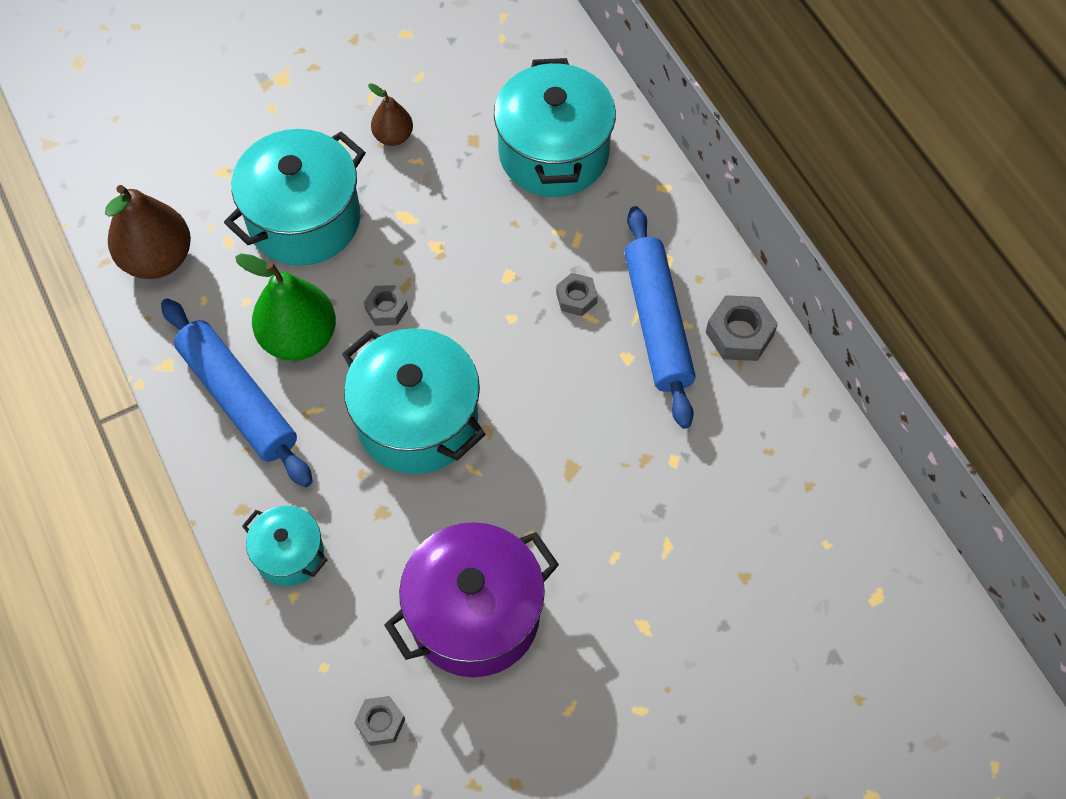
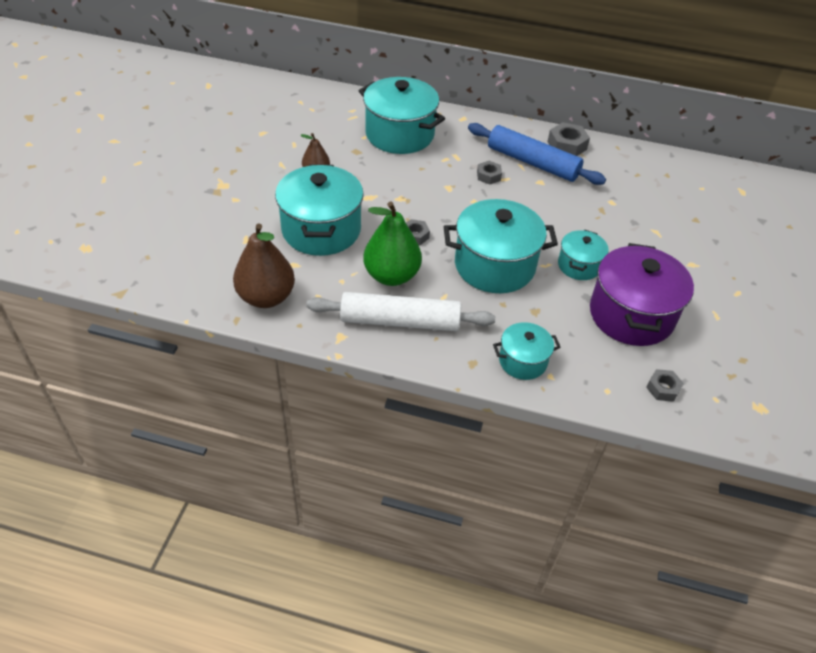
camera: 50 degrees left, 15 degrees down
(238, 398) = (400, 321): blue rolling pin -> white rolling pin
(508, 504) = (579, 265): none -> turquoise pot

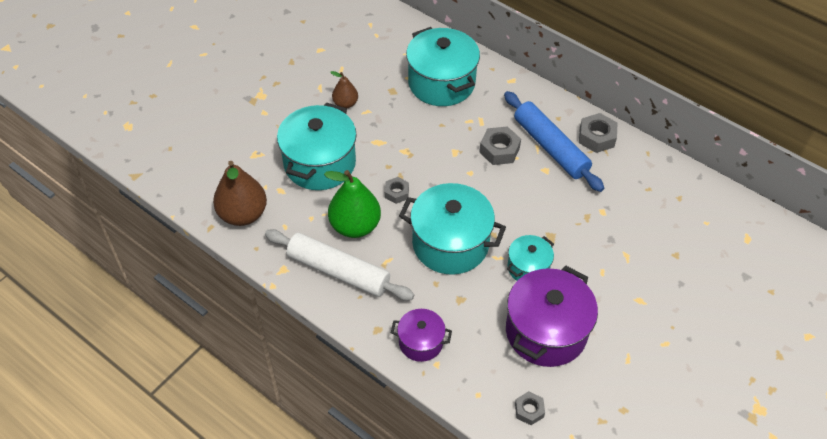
camera: 25 degrees right, 5 degrees up
(488, 176) = (499, 150): grey nut -> grey nut, size x1.58
(522, 361) = (421, 342): turquoise pot -> purple pot

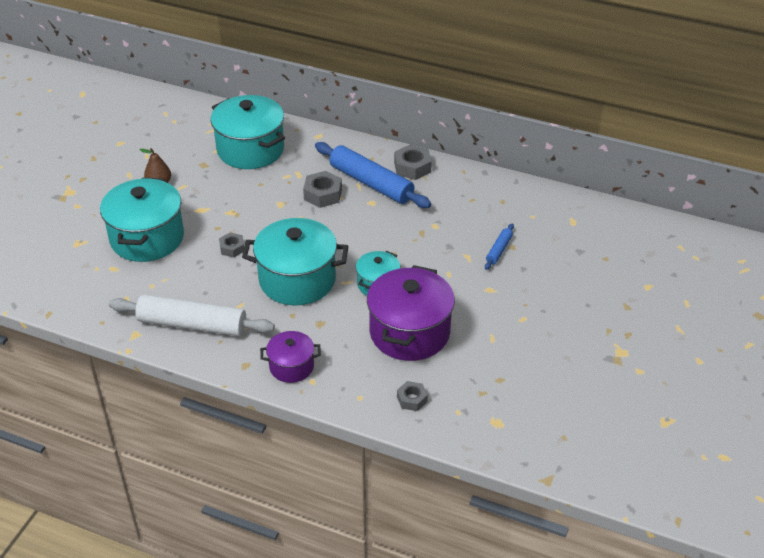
camera: 15 degrees left, 10 degrees down
(243, 214) = (80, 296): brown pear -> none
(355, 226) = (198, 283): green pear -> none
(661, 255) = (499, 250): none -> blue rolling pin

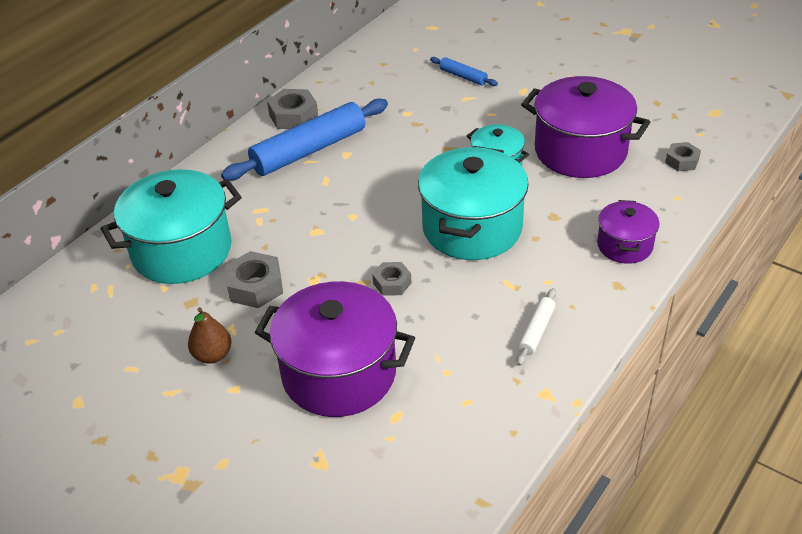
camera: 75 degrees left, 0 degrees up
(147, 238) = (339, 373): turquoise pot -> purple pot
(192, 324) = (536, 331): white rolling pin -> white rolling pin, size x0.46
(323, 194) = (313, 192): grey nut -> grey nut (255, 287)

